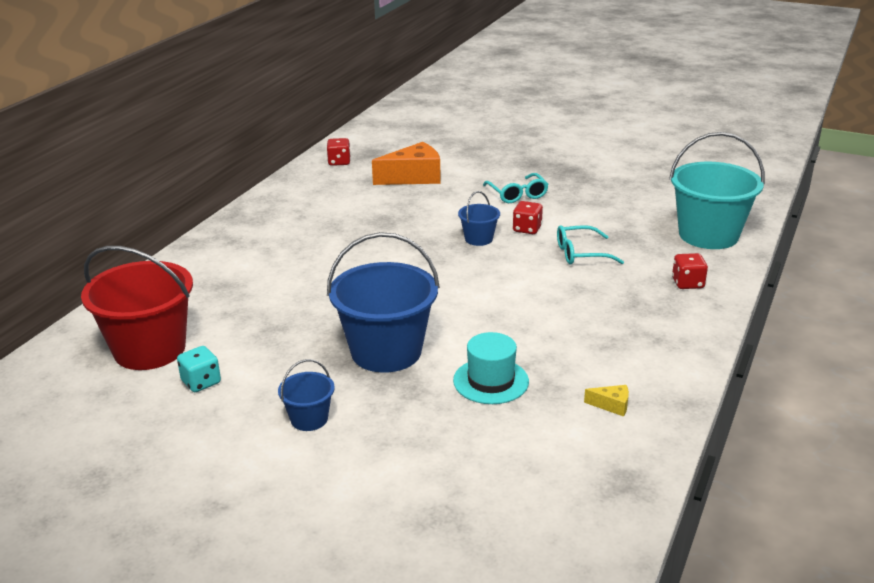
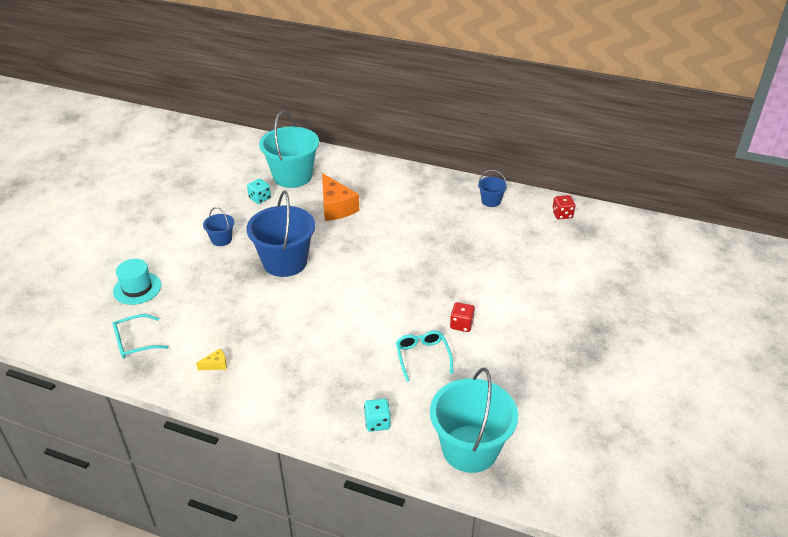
camera: 85 degrees right, 10 degrees up
(150, 349) = (292, 176): red bucket -> turquoise bucket
(414, 177) = (544, 256): orange cheese -> orange cheese (336, 207)
(478, 239) = (440, 297): blue bucket -> blue bucket (491, 201)
(491, 381) = (249, 308): turquoise hat -> turquoise hat (137, 288)
(517, 194) = (527, 318): turquoise glasses -> turquoise glasses (135, 342)
(611, 405) = (216, 364): yellow cheese -> yellow cheese turned 120 degrees counterclockwise
(687, 283) = (377, 422): red dice -> turquoise dice

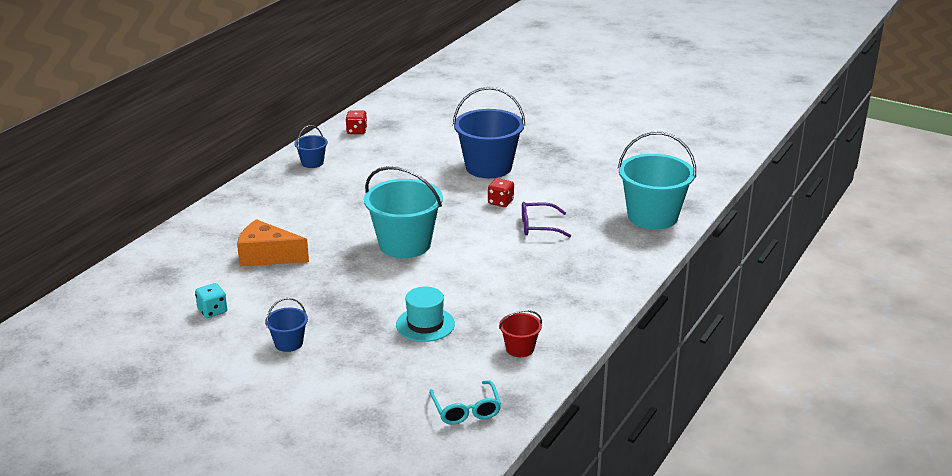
camera: 80 degrees left, 10 degrees down
(137, 288) = (361, 412): turquoise hat -> turquoise hat (425, 324)
(216, 364) = (520, 348): yellow cheese -> red bucket
(285, 262) = (358, 297): blue bucket -> blue bucket (488, 167)
(292, 176) = (177, 283): turquoise bucket -> turquoise bucket (405, 244)
(336, 207) = (267, 256): orange cheese -> orange cheese turned 150 degrees counterclockwise
(377, 422) = (617, 257): turquoise dice -> none
(422, 357) = (539, 226): turquoise glasses -> purple glasses

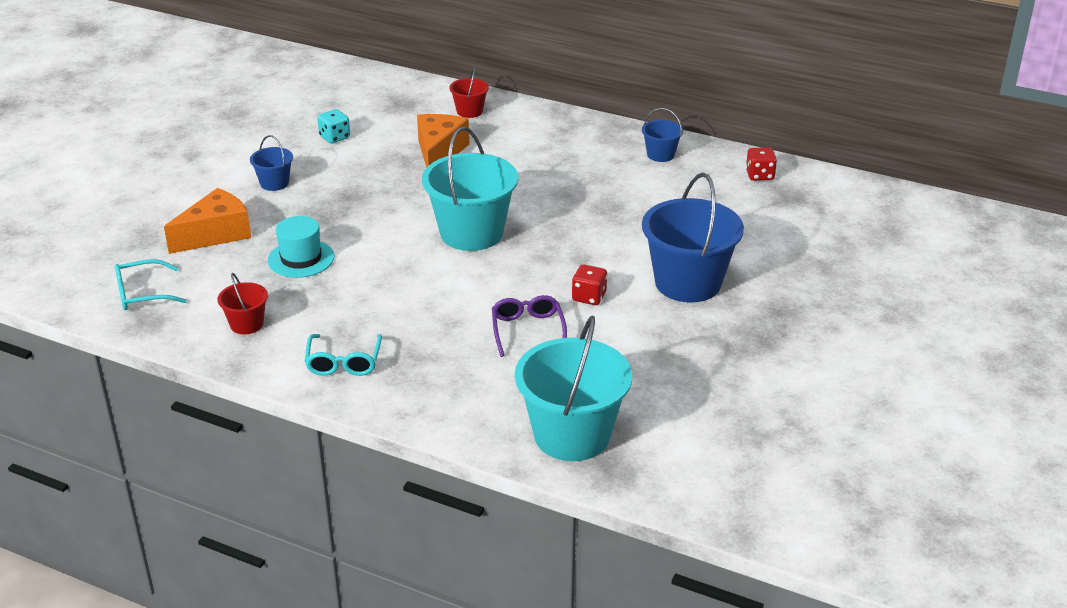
camera: 85 degrees right, 5 degrees up
(197, 240) = (469, 111): none -> red bucket
(372, 373) = (216, 234): none -> orange cheese
(573, 301) = (344, 362): none -> turquoise glasses

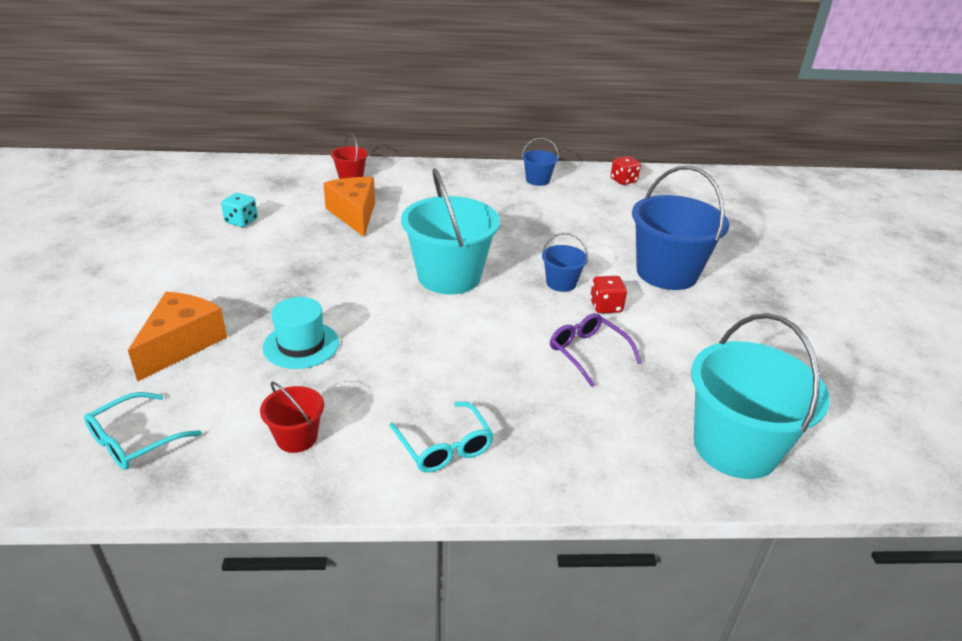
camera: 30 degrees left, 0 degrees up
(274, 183) = (211, 276): blue bucket -> blue bucket (561, 283)

